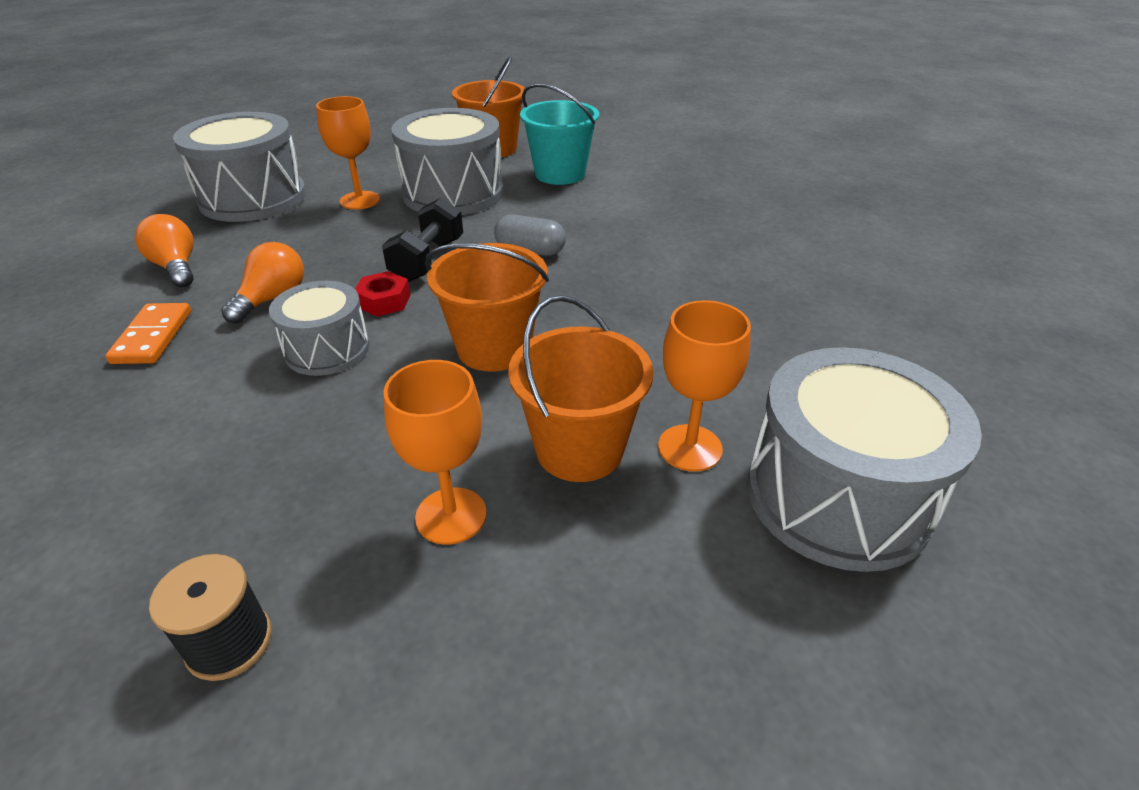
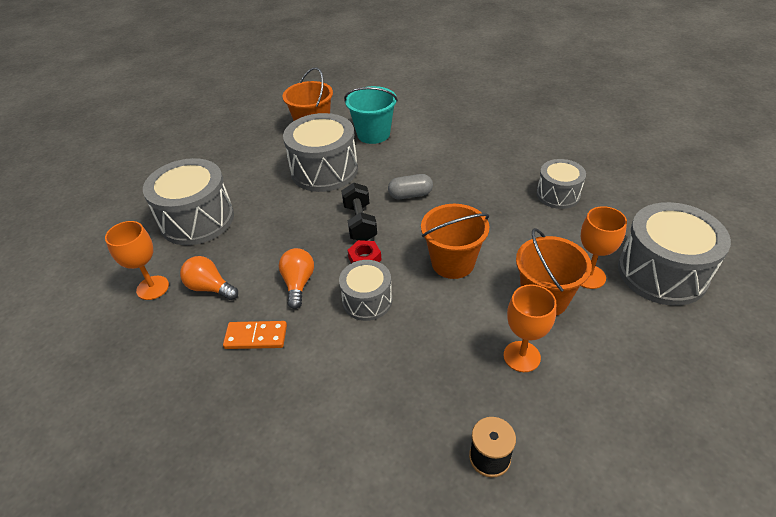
camera: 25 degrees left, 5 degrees up
(153, 337) = (256, 337): orange domino -> orange domino turned 60 degrees counterclockwise
(360, 200) = (271, 196): orange goblet -> orange goblet (152, 288)
(755, 319) = (558, 194): none -> grey drum

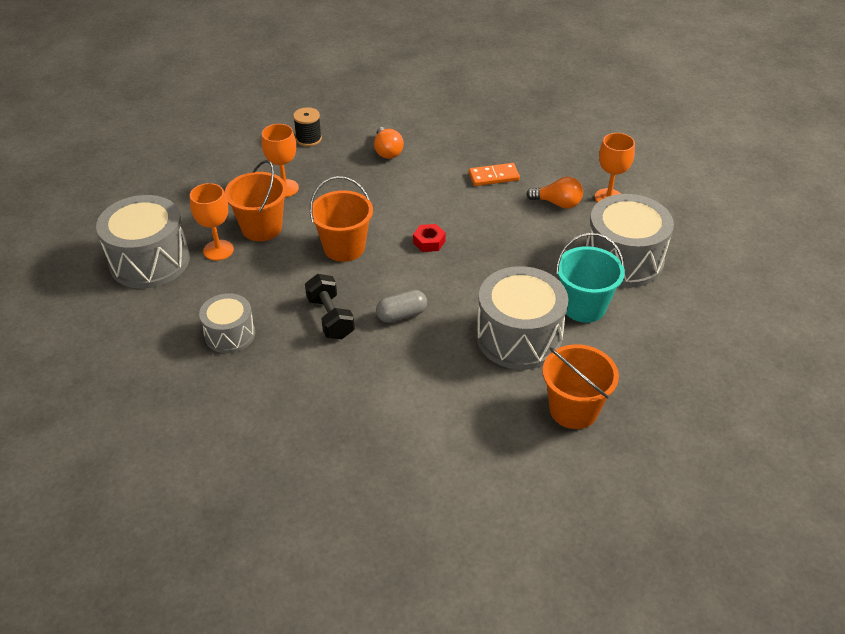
camera: 165 degrees right, 0 degrees up
(298, 283) = (481, 215): orange light bulb -> orange light bulb (387, 151)
(360, 223) = (447, 276): black dumbbell -> black dumbbell (330, 318)
(367, 300) = (414, 209): grey drum -> none
(373, 134) = (479, 407): turquoise bucket -> turquoise bucket (583, 307)

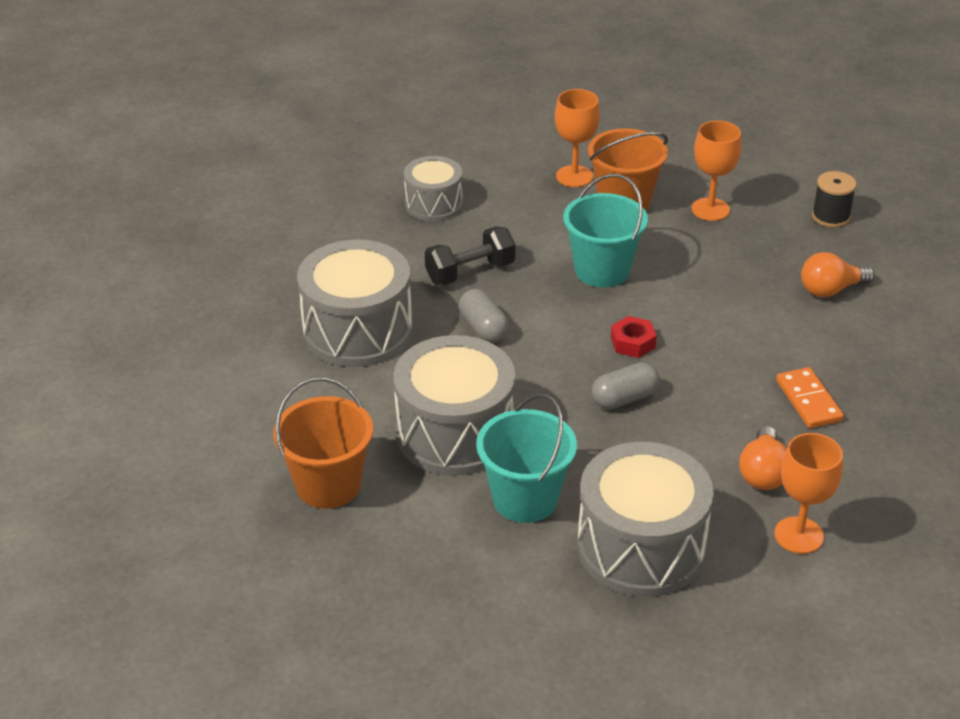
camera: 85 degrees right, 5 degrees down
(149, 261) = (544, 134): grey drum -> grey drum (357, 331)
(344, 248) = (602, 270): orange bucket -> turquoise bucket
(486, 252) = (624, 398): none -> grey capsule

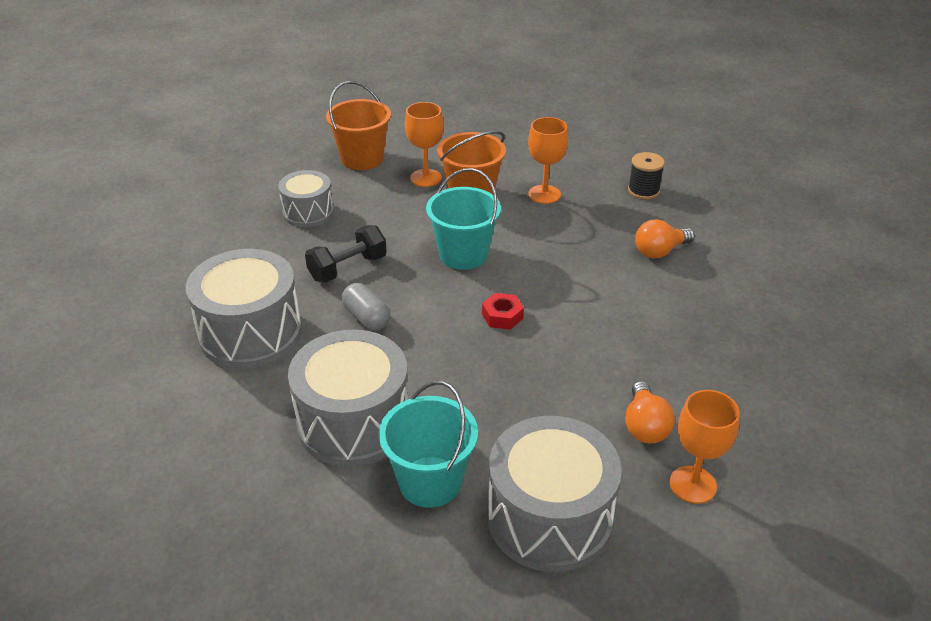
camera: 10 degrees left, 0 degrees up
(328, 485) = (235, 493): orange bucket -> orange bucket (362, 159)
(624, 398) = (505, 369): grey capsule -> none
(808, 401) = (667, 352): orange domino -> none

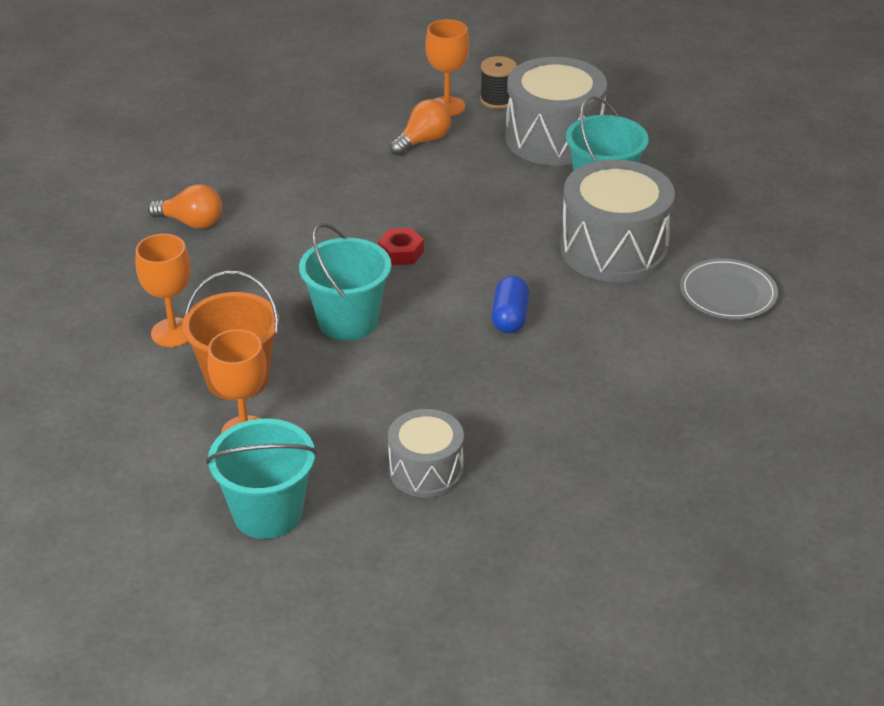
camera: 135 degrees left, 0 degrees up
(219, 441) = (728, 293): none -> grey plate
(250, 333) = (625, 364): grey drum -> none
(348, 268) = (468, 374): black dumbbell -> none
(362, 159) = (268, 513): orange bucket -> turquoise bucket
(366, 317) = (510, 317): grey capsule -> blue capsule
(643, 191) = (86, 277): black spool -> black spool (497, 100)

